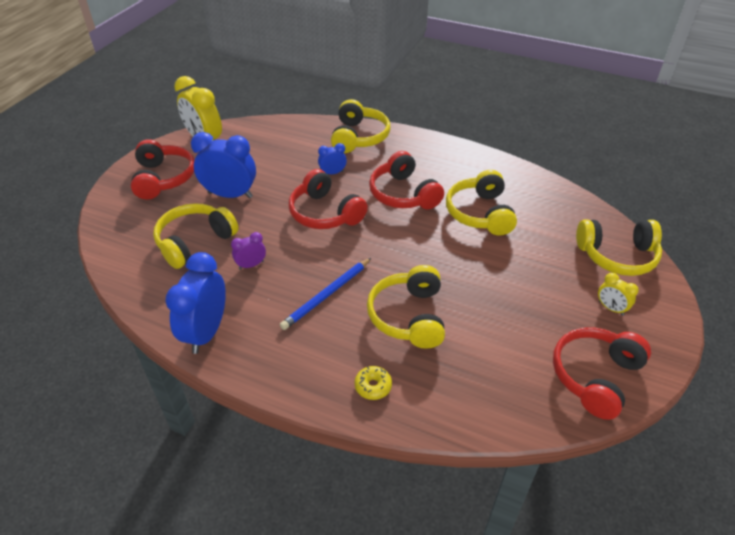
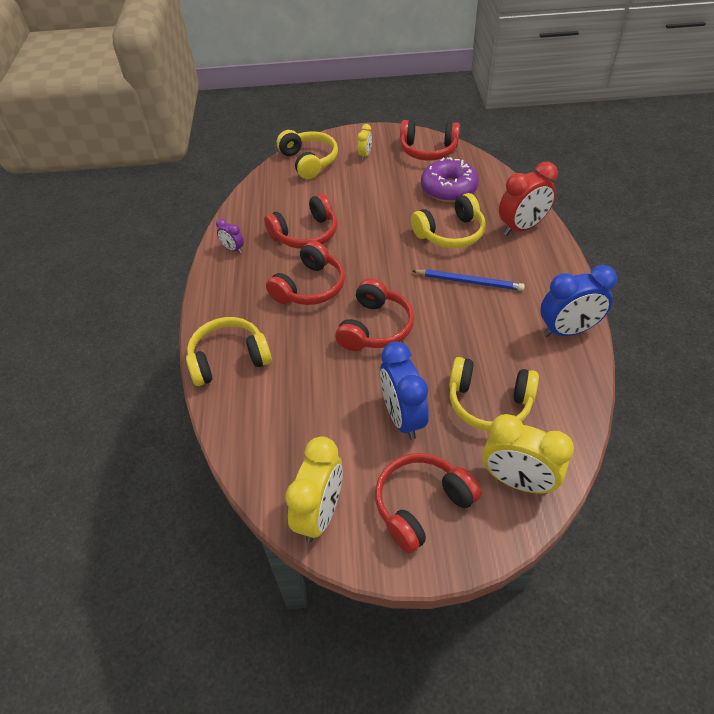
camera: 115 degrees left, 5 degrees up
(127, 225) = (517, 481): none -> yellow clock
(251, 265) = (479, 343): purple clock -> purple clock (233, 249)
(332, 173) = (309, 351): blue clock -> none
(373, 386) = (522, 227): yellow donut -> red clock
(480, 213) = (305, 234): yellow headphones -> red headphones
(493, 355) = (448, 189): none -> purple donut

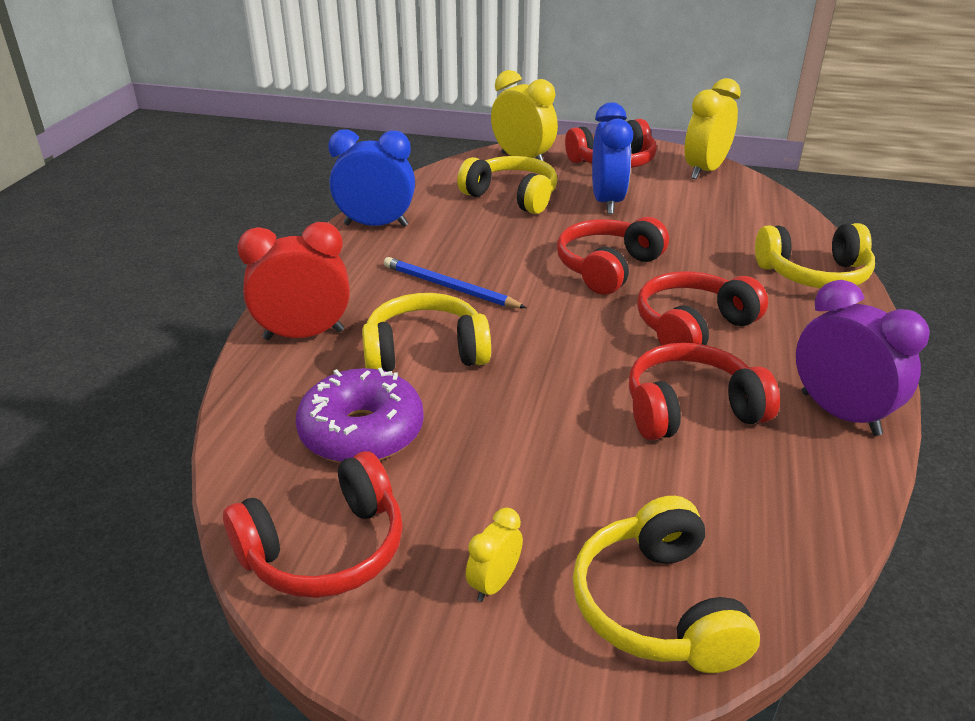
camera: 165 degrees left, 15 degrees down
(233, 249) = (840, 413): purple clock -> purple clock, size x2.02
(428, 150) = (325, 549): red headphones -> red headphones turned 120 degrees clockwise

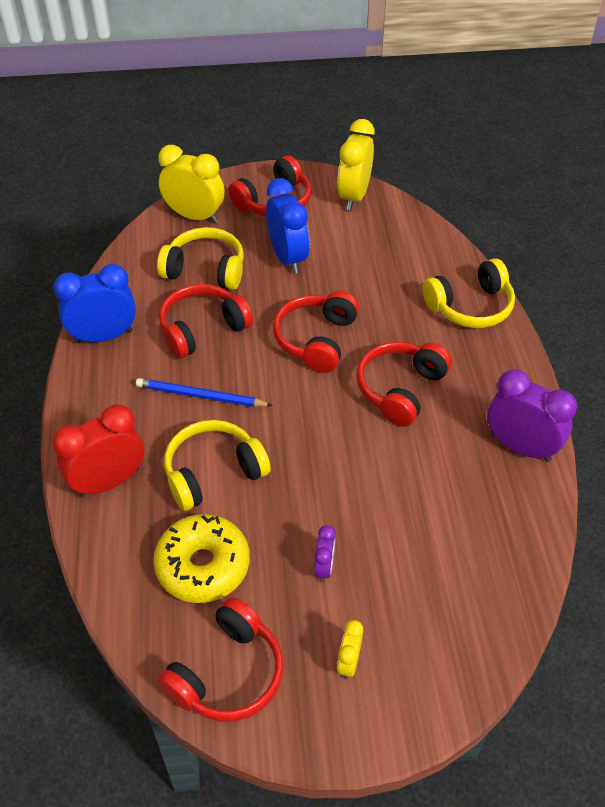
camera: 20 degrees left, 15 degrees up
(362, 432) = (203, 566): purple donut -> yellow donut
(512, 471) = (324, 567): none -> purple clock
(657, 607) = (452, 645): yellow headphones -> none
(690, 409) = (423, 473): red headphones -> red headphones (202, 329)

